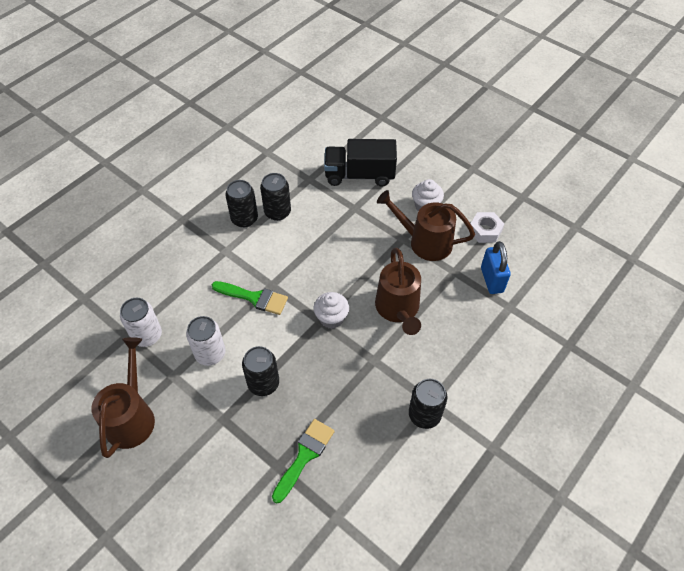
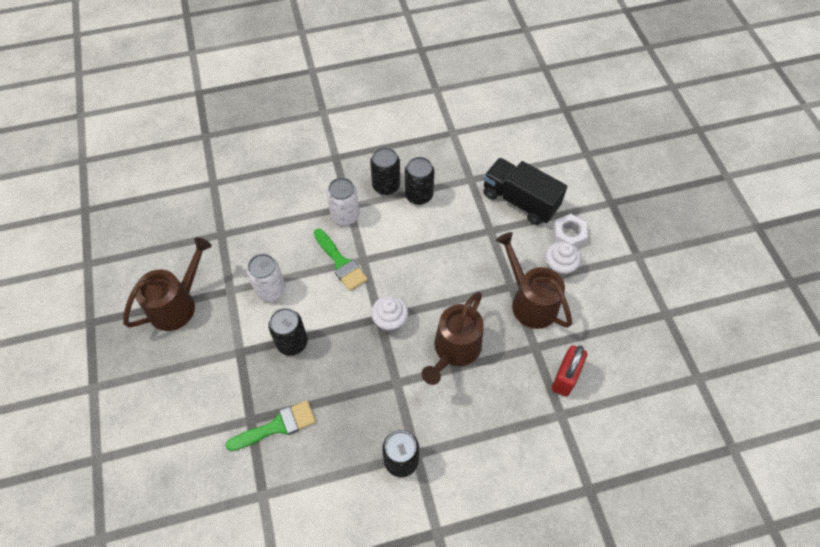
camera: 35 degrees right, 5 degrees up
(147, 335) = (236, 244): white can -> white can (345, 215)
(485, 230) = (598, 325): white nut -> white nut (568, 235)
(492, 280) = (565, 378): blue padlock -> red padlock

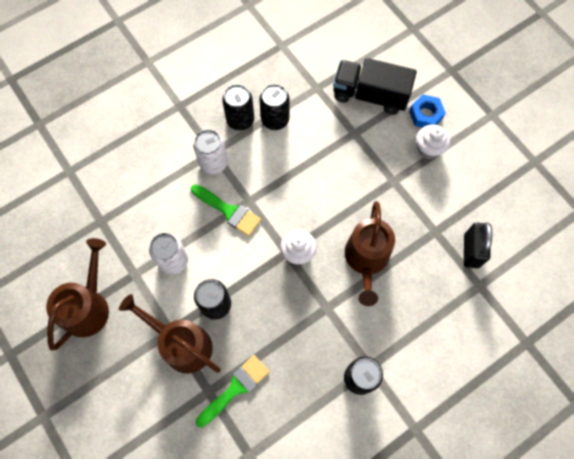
camera: 20 degrees left, 10 degrees up
(530, 301) = (415, 190): brown watering can -> brown watering can (182, 344)
(565, 378) = (471, 251): red padlock -> black padlock
(568, 235) = (425, 115): white nut -> blue nut

